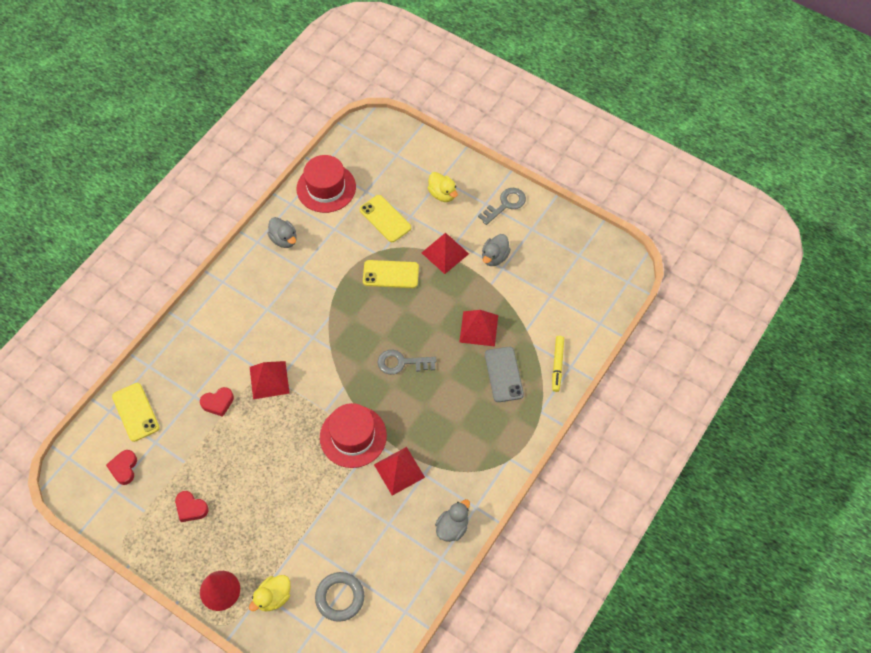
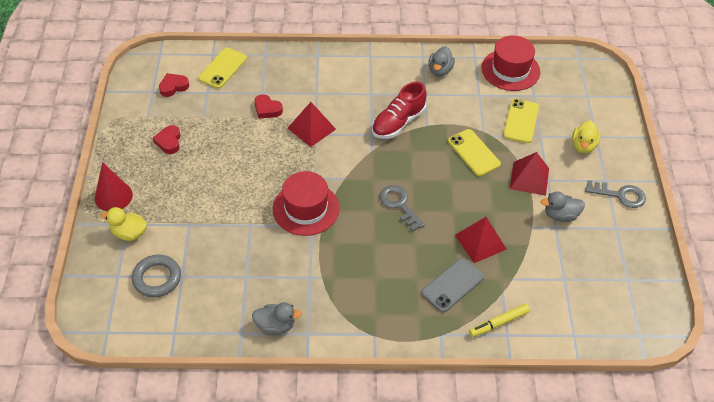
camera: 55 degrees right, 10 degrees down
(316, 308) = (398, 122): none -> red shoe
(399, 471) = (299, 257): red pyramid -> none

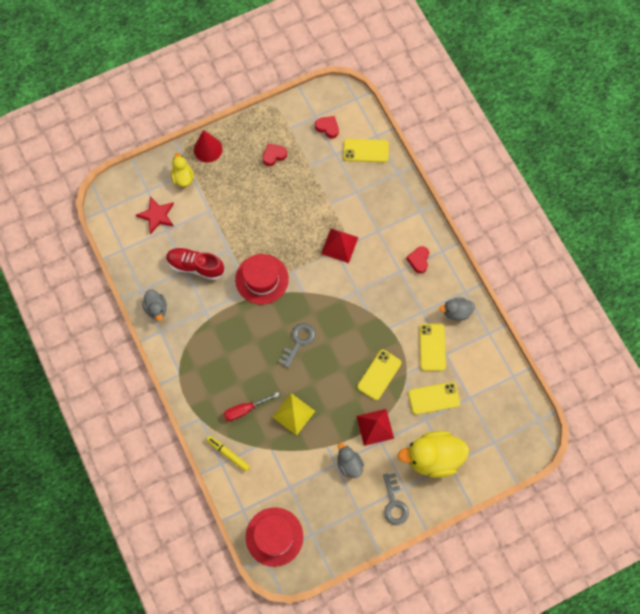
camera: 65 degrees right, 20 degrees up
(157, 278) = (157, 215): grey ring -> red star
(267, 109) = (341, 204): red heart -> red heart (418, 260)
(398, 122) = (380, 305): red shoe -> red shoe (196, 266)
(452, 285) = (245, 409): grey phone -> red screwdriver
(466, 101) = (432, 347): none -> yellow phone
(480, 242) = (293, 414): red pyramid -> yellow pyramid
(510, 70) = (489, 368): red hat -> red hat (274, 536)
(583, 146) = (433, 457): yellow duck -> yellow duck, size x1.86

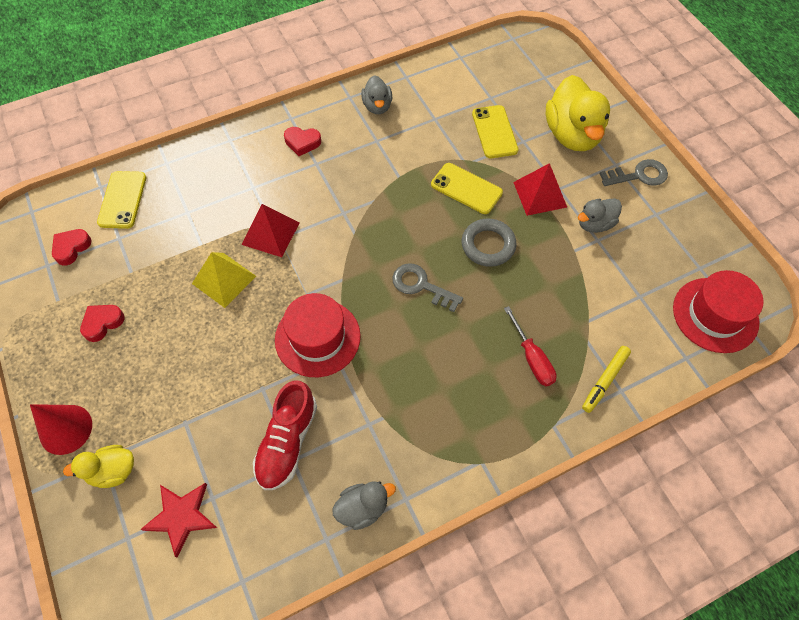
camera: 90 degrees left, 10 degrees down
(274, 155) = (102, 323): red heart -> red heart turned 75 degrees clockwise
(293, 414) = (531, 291): yellow pyramid -> yellow pyramid (224, 279)
(330, 387) = (488, 245): none -> grey ring
(432, 347) = (426, 132): yellow phone -> none

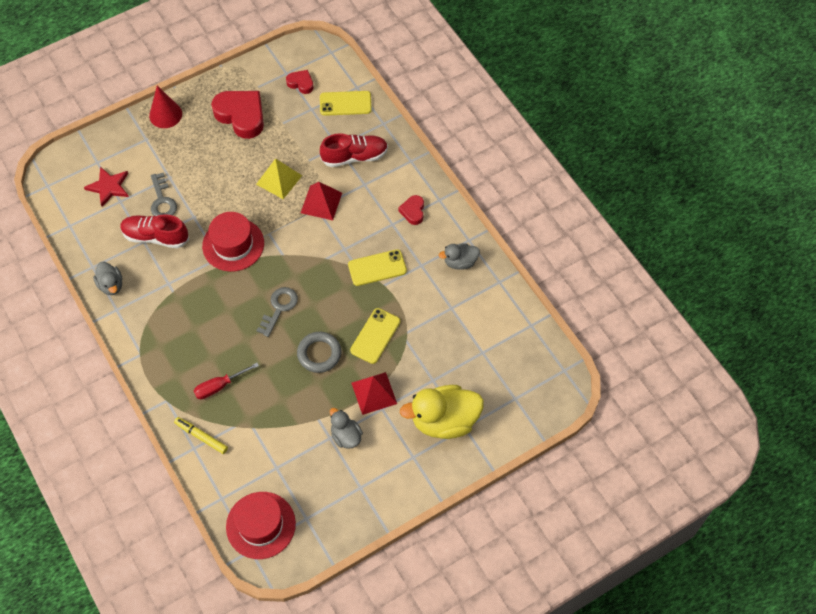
camera: 85 degrees right, 0 degrees up
(102, 323) = (241, 116): red heart -> red heart, size x1.98
(113, 471) = (138, 145): yellow duck -> none
(209, 194) = (354, 156): none -> red shoe
(494, 132) = (441, 356): yellow phone -> yellow phone (377, 268)
(638, 175) = (402, 475): grey key -> grey key (162, 200)

